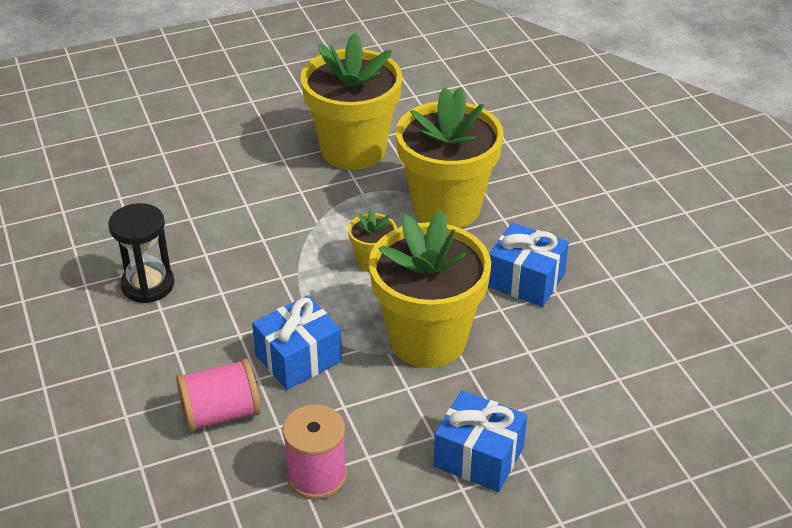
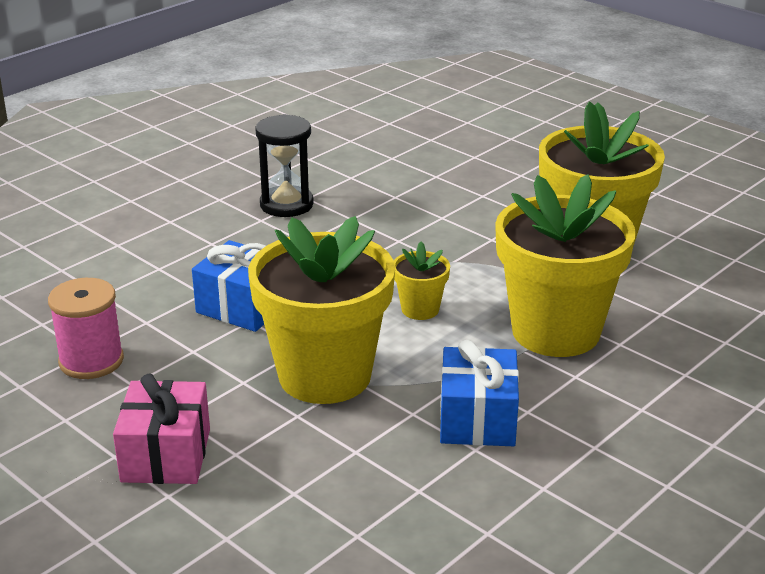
camera: 65 degrees right, 10 degrees down
(221, 413) = (145, 288): pink spool -> none
(478, 457) = (166, 455): blue gift -> pink gift

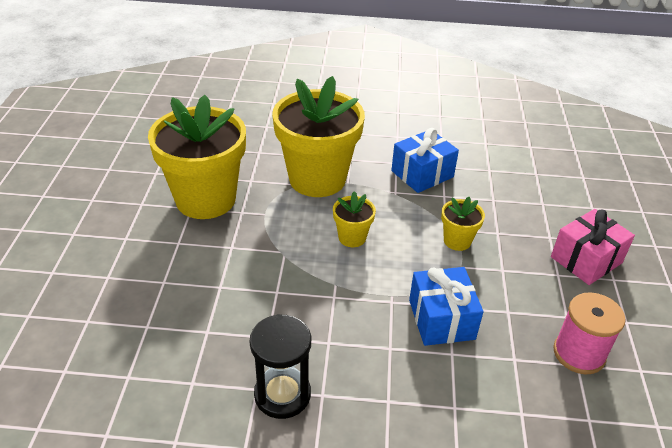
camera: 130 degrees left, 10 degrees up
(325, 375) = (457, 241): yellow flower pot -> yellow flower pot, size x0.44

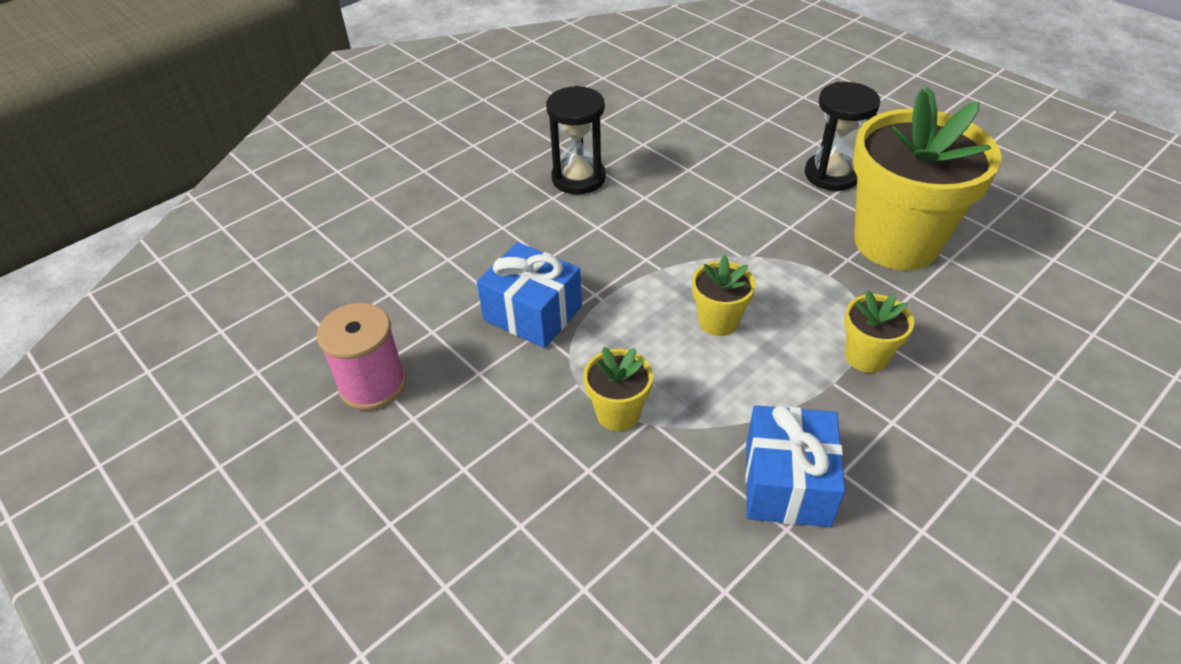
camera: 135 degrees right, 5 degrees up
(149, 252) = (832, 174): none -> black hourglass
(317, 179) = (866, 356): yellow flower pot -> yellow flower pot, size x0.44
(586, 260) = (445, 525): pink gift -> none

